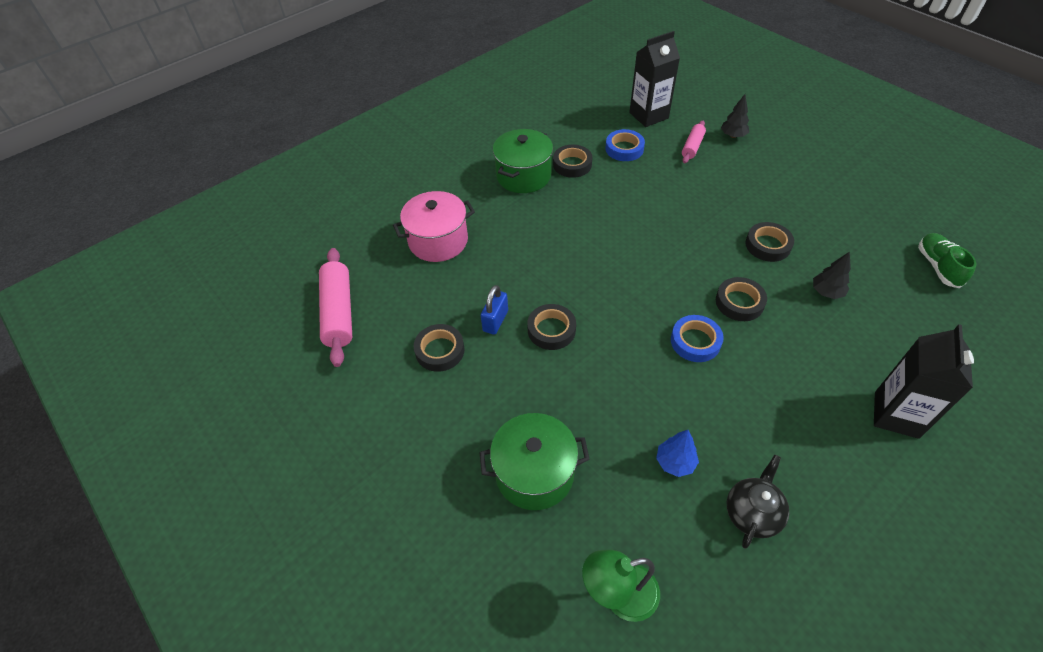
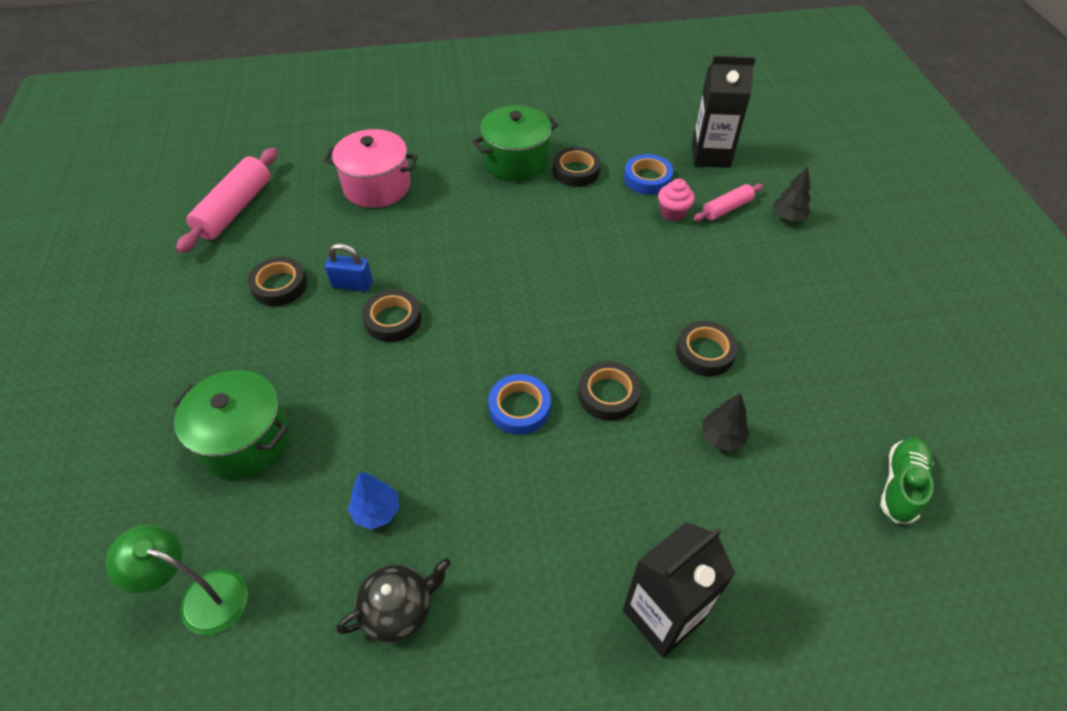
camera: 30 degrees right, 0 degrees up
(495, 321) = (352, 284): blue padlock -> blue padlock turned 45 degrees clockwise
(662, 165) = (673, 213): none -> pink cupcake

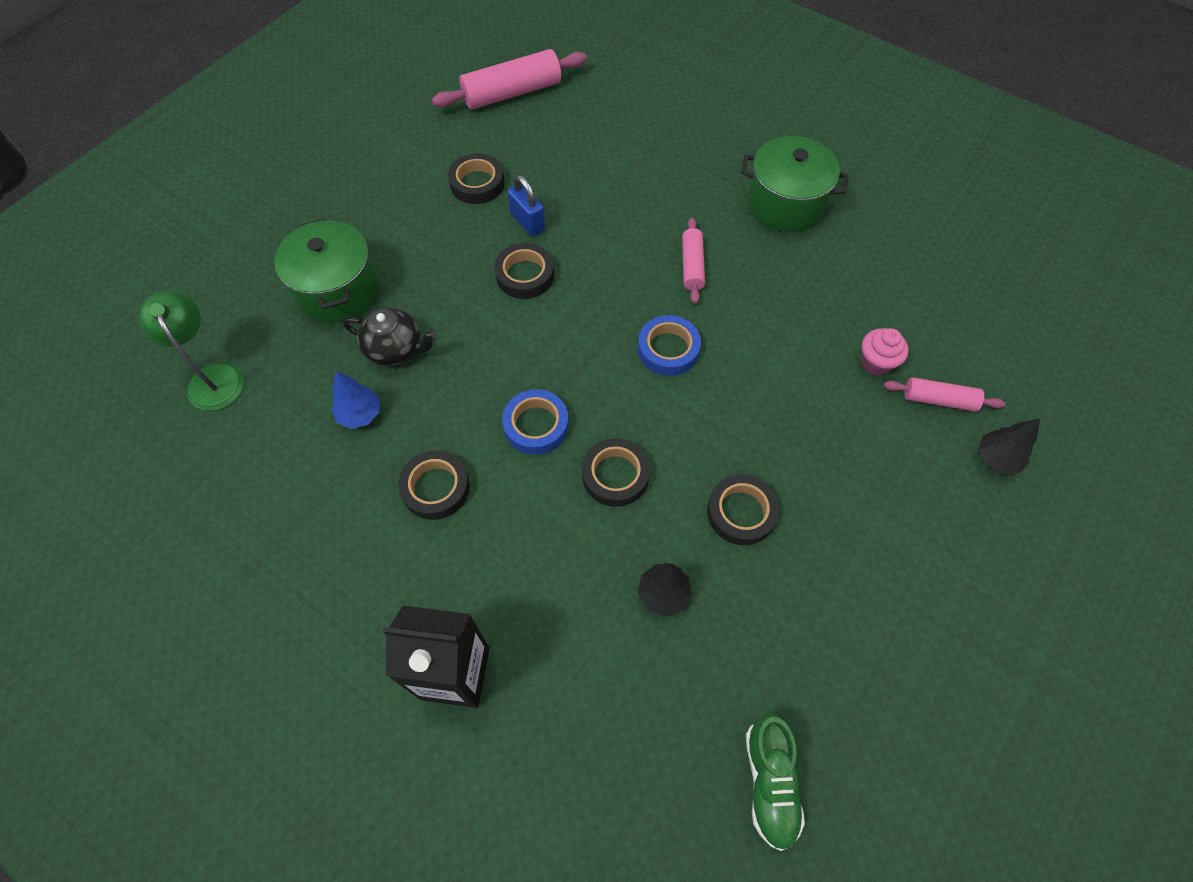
camera: 45 degrees right, 10 degrees up
(377, 186) = (638, 146): pink pot -> none
(398, 609) = (303, 494): black teapot -> black teapot (395, 349)
(502, 234) = (692, 266): none -> pink rolling pin
(576, 171) = (830, 252): black tape -> black tape (436, 488)
(647, 179) = (893, 310): blue tape -> blue tape (668, 349)
(710, 155) = (994, 333): black carton -> none
(901, 485) = (769, 783): green shoe -> green shoe turned 105 degrees clockwise

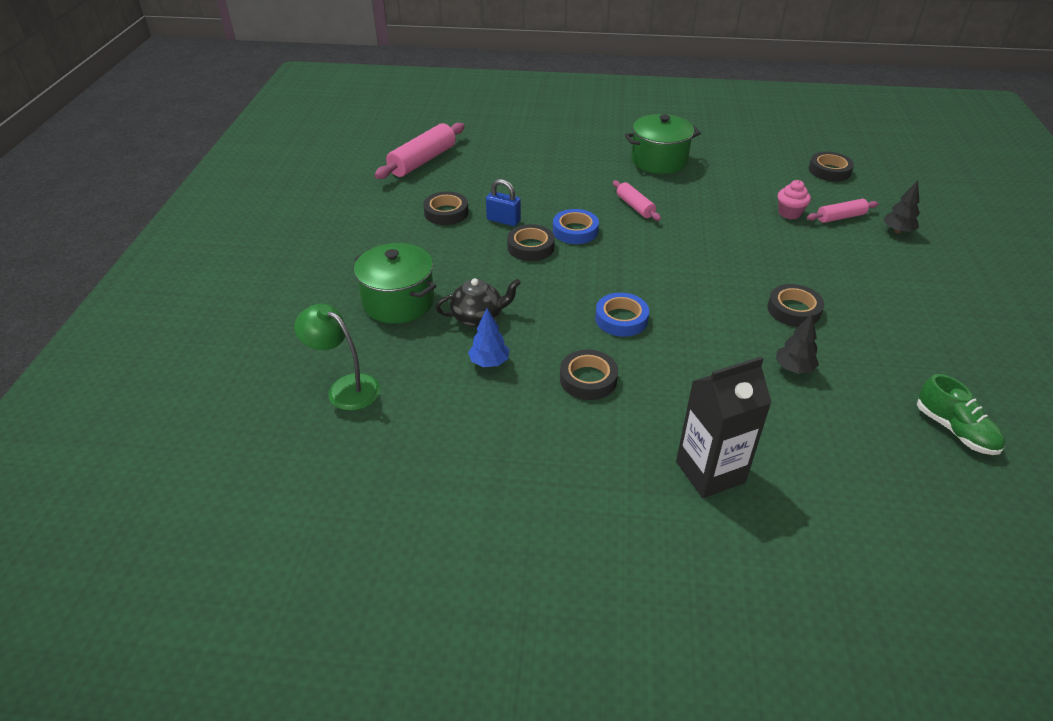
camera: 30 degrees left, 20 degrees down
(615, 475) = (700, 323): black tape -> black tape (829, 171)
(668, 349) = (664, 250): blue tape -> blue tape (575, 231)

